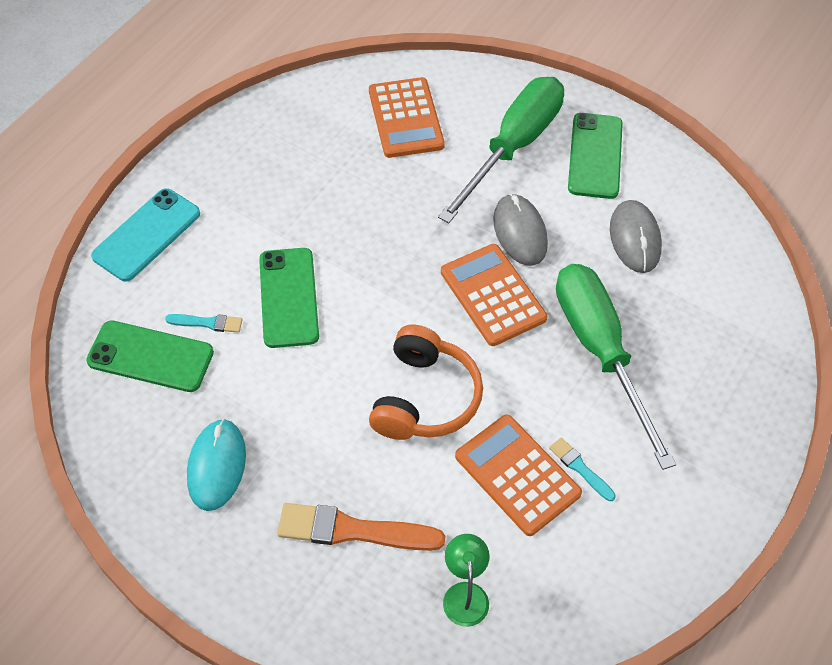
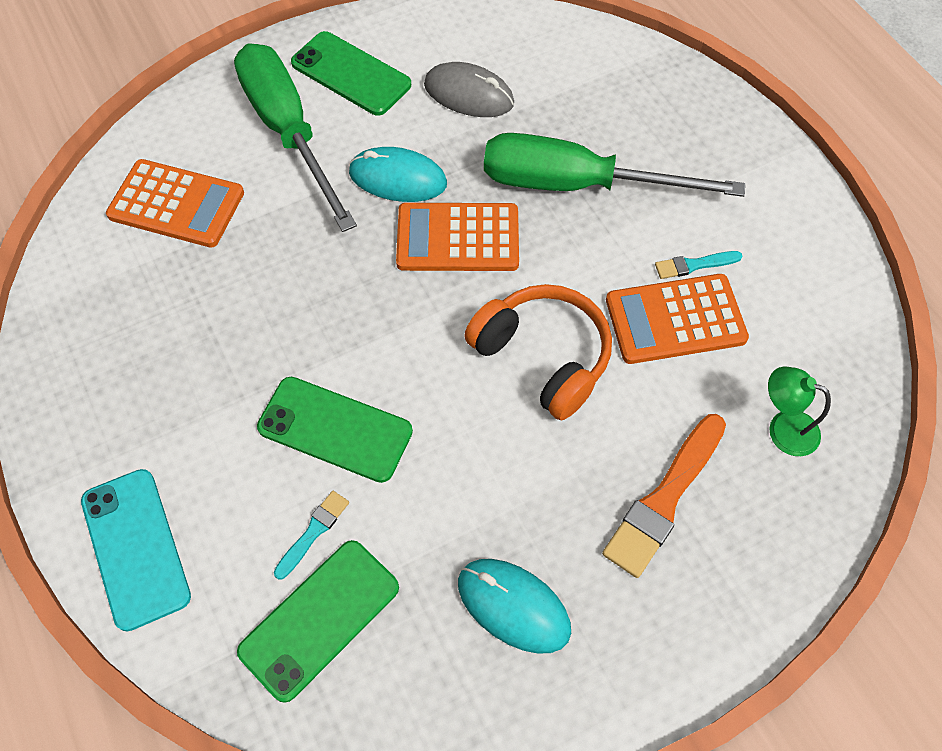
camera: 60 degrees left, 5 degrees up
(520, 232) = (398, 178): grey mouse -> turquoise mouse

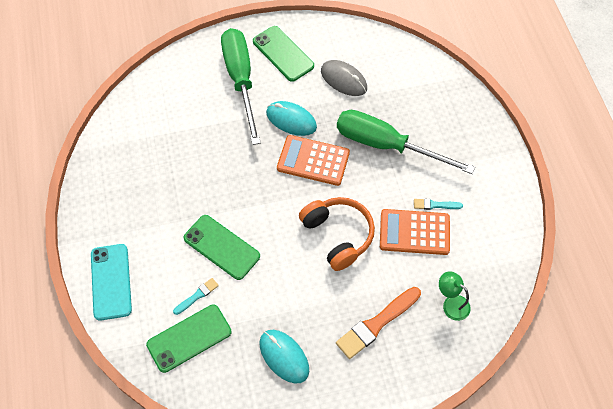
camera: 15 degrees right, 0 degrees up
(176, 204) = (172, 108): orange calculator -> none

